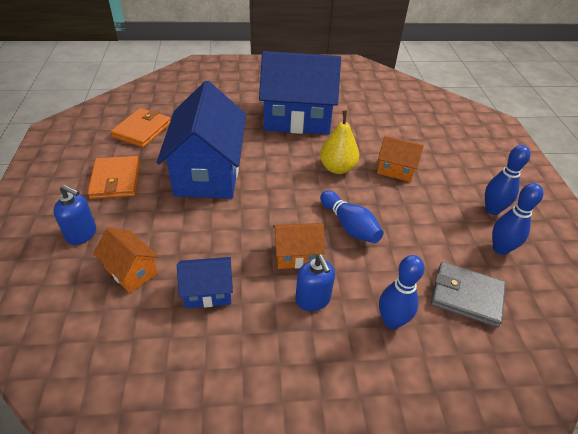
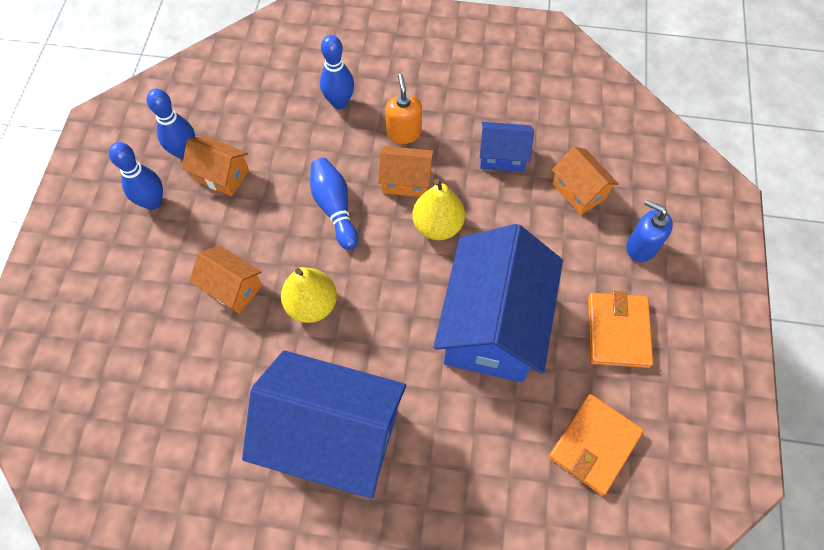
camera: 165 degrees left, 20 degrees up
(260, 225) = (437, 225): none -> yellow pear
(313, 299) = (404, 133): blue soap dispenser -> orange soap dispenser
(456, 236) = (221, 175): none -> orange house
(466, 296) = (257, 112): grey wallet -> none

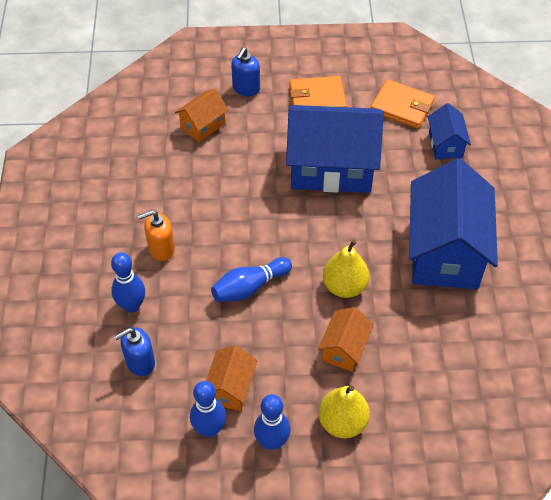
camera: 100 degrees left, 10 degrees down
(273, 104) = (140, 362): none -> blue soap dispenser
(406, 181) = (212, 239): orange house -> none
(437, 225) = (252, 212): yellow pear -> yellow pear (342, 422)
(502, 156) = (176, 176): blue house -> blue house (445, 144)

